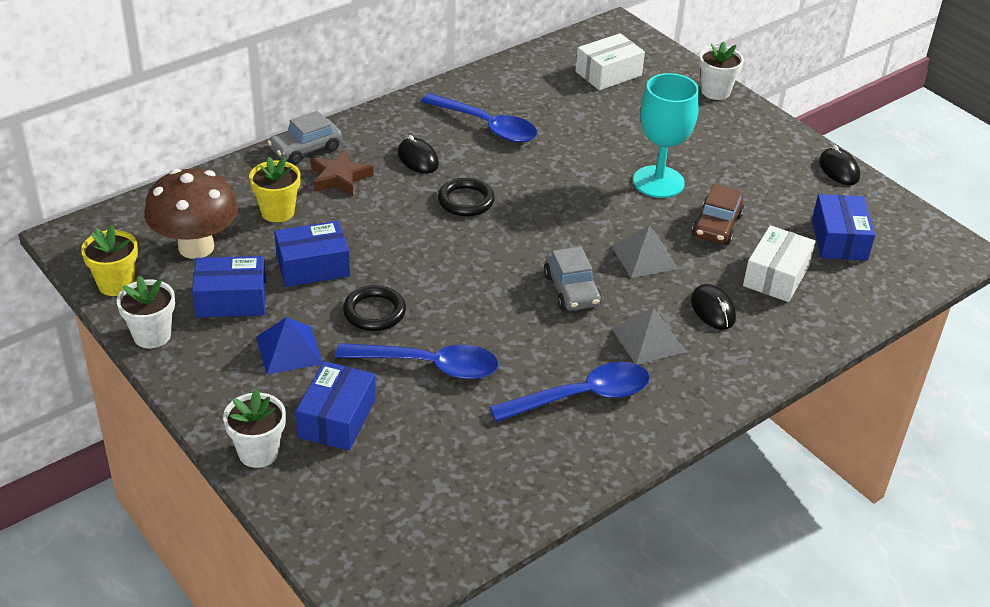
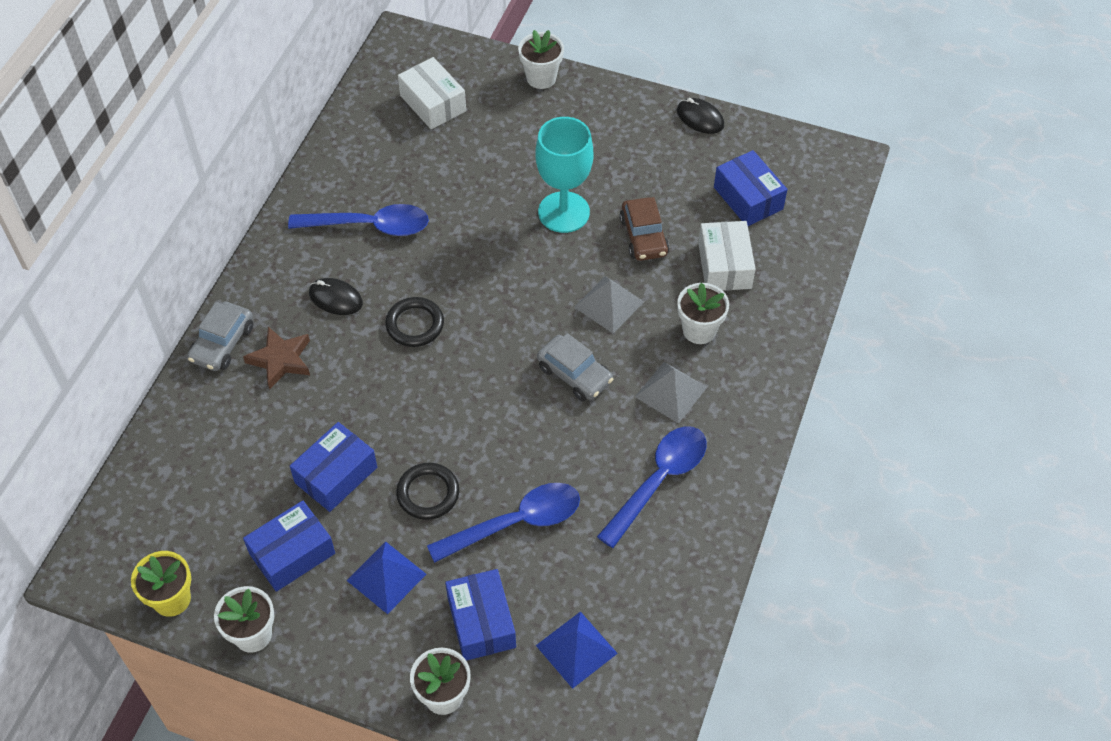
camera: 30 degrees left, 15 degrees up
(196, 247) = (212, 515): brown mushroom -> none
(277, 212) = (255, 432): yellow flower pot -> none
(400, 479) = (576, 649): none -> blue pyramid
(608, 73) = (433, 103): white box -> white box turned 60 degrees counterclockwise
(712, 309) = (699, 330): black mouse -> white flower pot

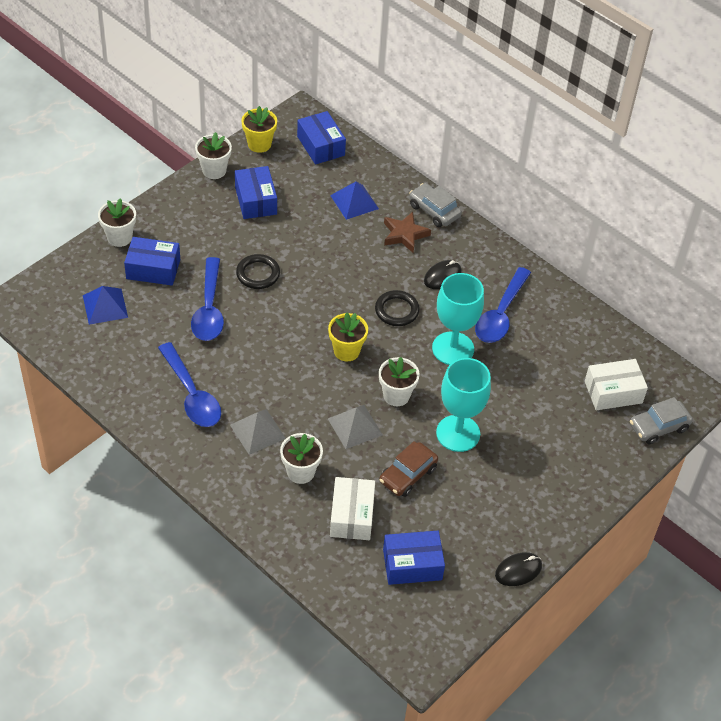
camera: 110 degrees right, 5 degrees down
(336, 475) = (299, 235): blue box -> blue box (321, 146)
(386, 577) = (212, 236): blue pyramid -> blue pyramid (354, 202)
(446, 253) = (453, 348): none -> turquoise goblet
(504, 351) = (346, 351): none -> yellow flower pot
(541, 78) = (614, 475): white flower pot -> white flower pot (396, 395)
(574, 374) = (304, 382): grey car -> grey car (658, 427)
(644, 236) = (408, 475): brown car -> brown car turned 60 degrees counterclockwise
(724, 265) = (352, 516): white box -> white box turned 75 degrees clockwise

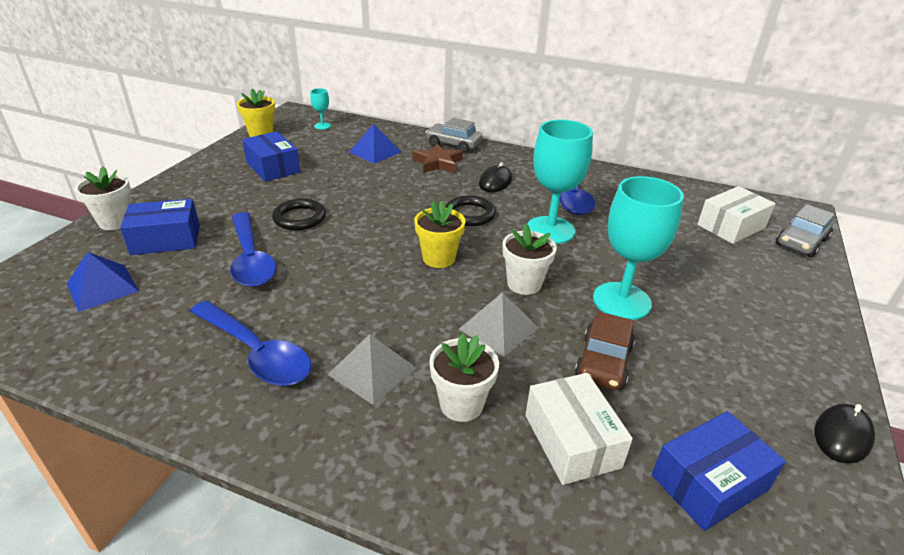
camera: 20 degrees left, 15 degrees down
(214, 170) = (219, 156): white flower pot -> none
(321, 146) = (322, 126): blue box -> turquoise goblet

